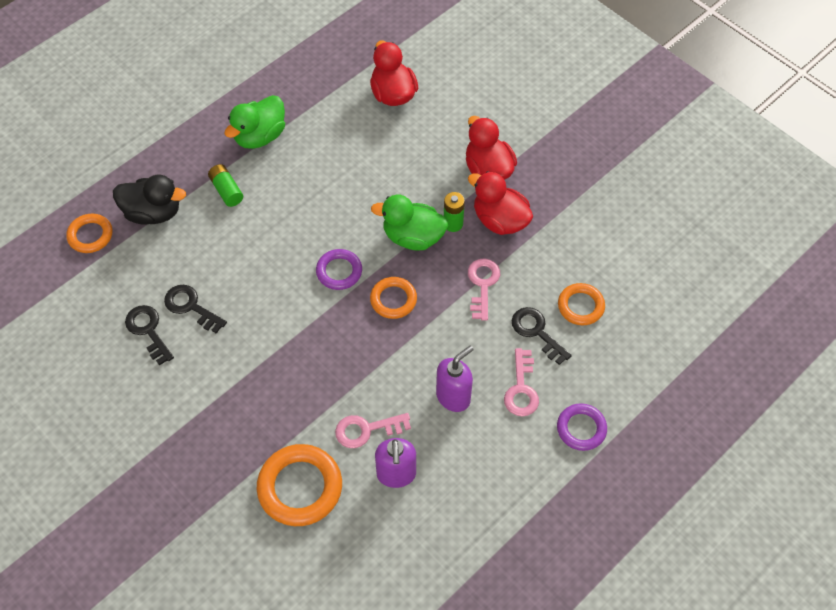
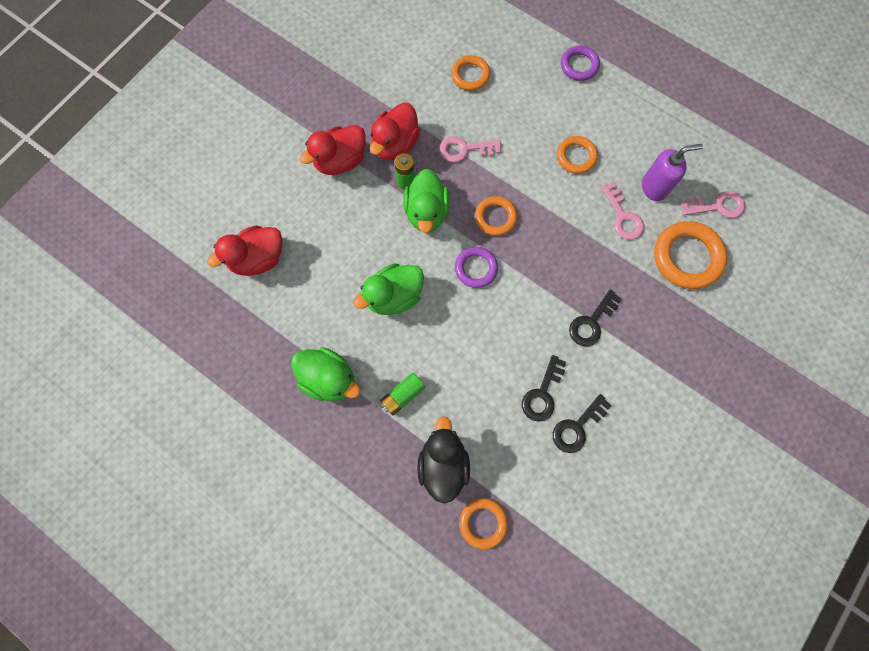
camera: 100 degrees left, 15 degrees up
(327, 196) = (394, 296): none -> green duck
(453, 397) = (576, 157): purple soap dispenser -> orange ring
(521, 388) = (555, 109): pink key -> pink key (717, 206)
(537, 332) = (502, 104): black key -> black key (591, 322)

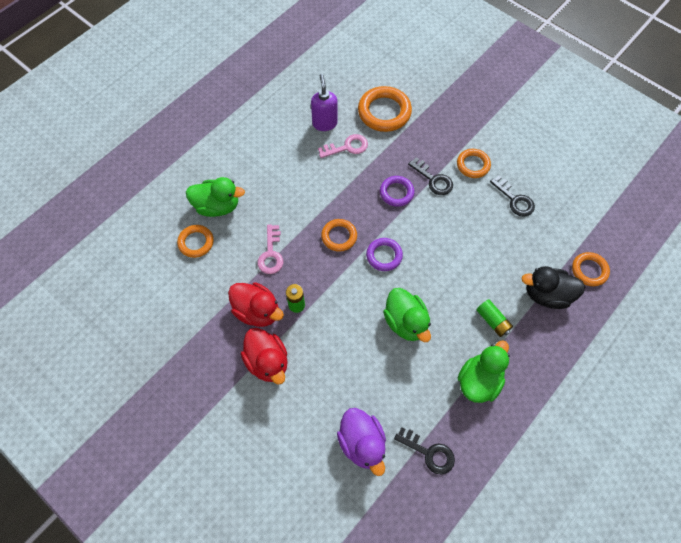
camera: 85 degrees left, 10 degrees down
(258, 259) = (362, 443): red duck -> purple duck
(426, 212) = (329, 290): green duck -> green duck (217, 206)
(542, 393) = (489, 219): black key -> black key (429, 452)
(576, 157) = (290, 171): orange ring -> orange ring (473, 165)
(579, 65) = (203, 158): purple ring -> purple ring (396, 192)
(717, 206) = (344, 87): pink key -> none

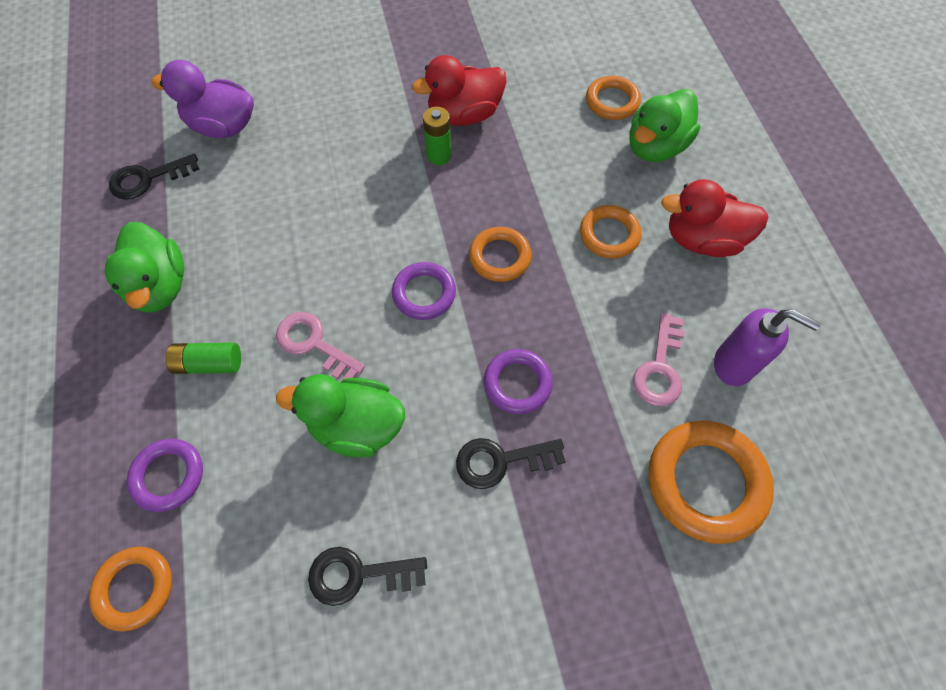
camera: 125 degrees right, 0 degrees up
(267, 362) = (393, 94): red duck -> red duck (702, 240)
(271, 254) = (534, 167): pink key -> pink key (314, 344)
(406, 322) = (309, 256): green duck -> green duck (356, 426)
(473, 165) = (482, 557): orange ring -> orange ring (609, 235)
(547, 295) = (168, 476): black duck -> purple ring

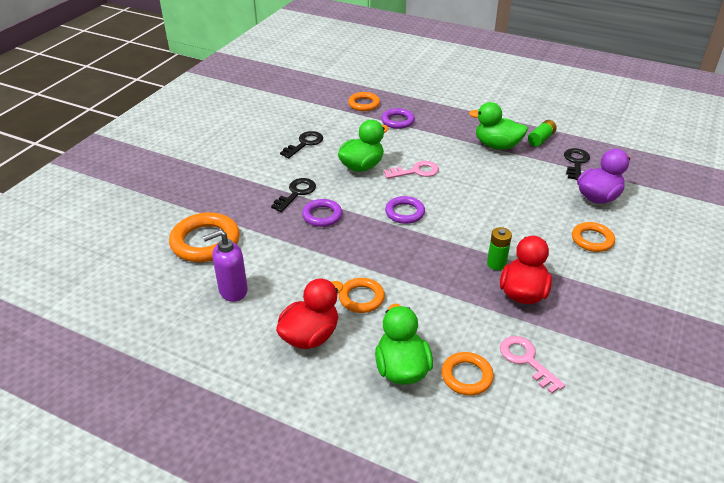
camera: 130 degrees right, 25 degrees down
(209, 364) = (438, 144): green battery -> green battery (541, 139)
(500, 257) = (396, 248): orange ring -> orange ring (592, 240)
(660, 367) = (268, 264): pink key -> pink key (526, 360)

